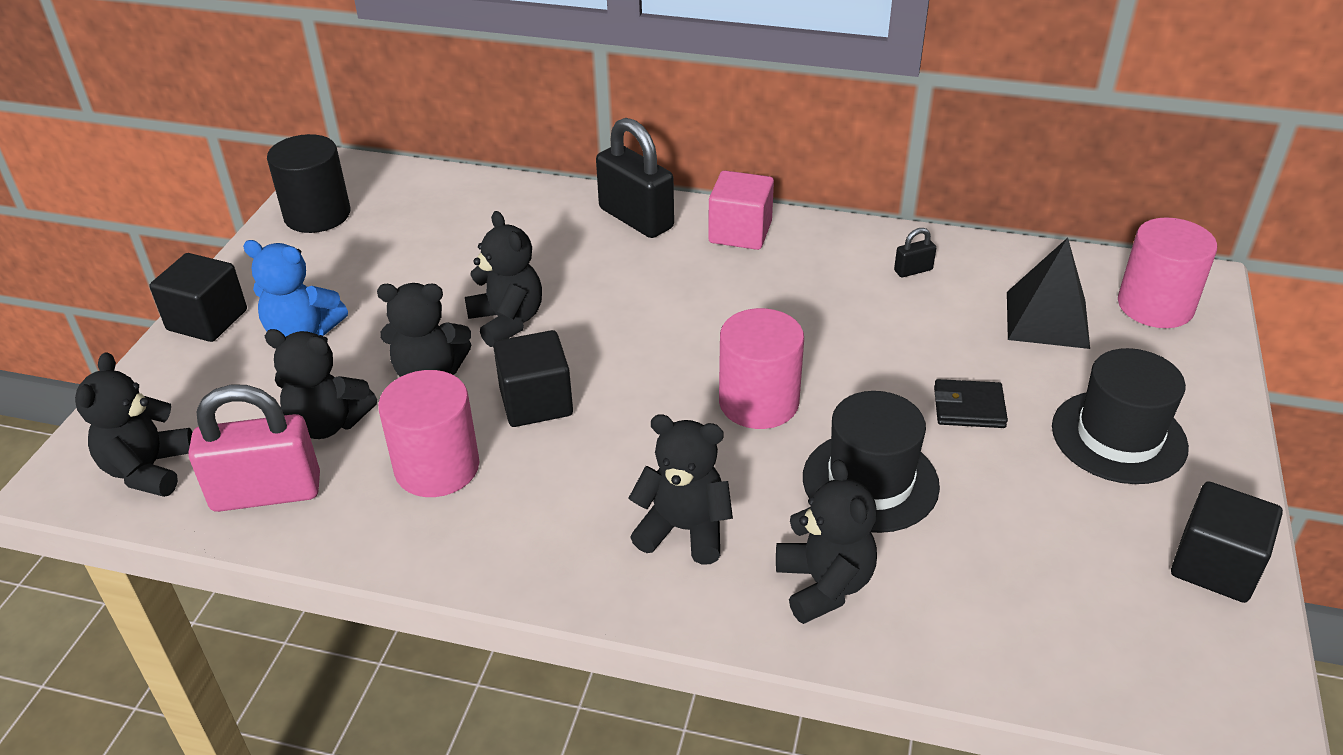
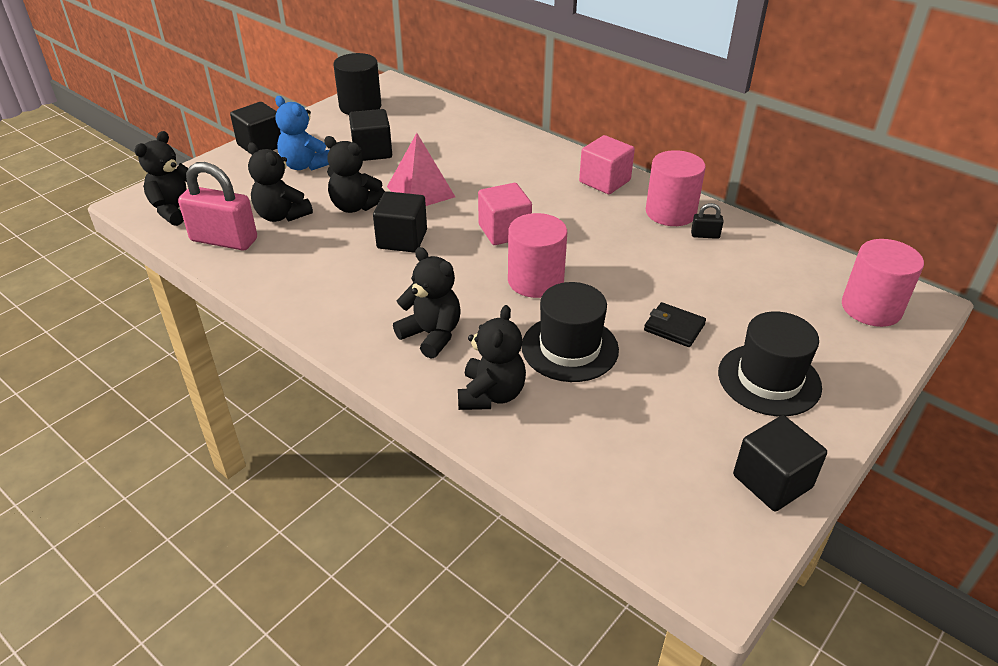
camera: 25 degrees right, 0 degrees up
(390, 280) = (372, 151): none -> black cube
(437, 467) = (320, 256): pink cylinder -> pink cylinder (670, 212)
(507, 321) = (420, 191): black teddy bear -> pink pyramid
(636, 218) = (544, 156): black padlock -> none
(665, 344) = (504, 231): none -> pink cube
(1047, 319) = (778, 292): black pyramid -> none

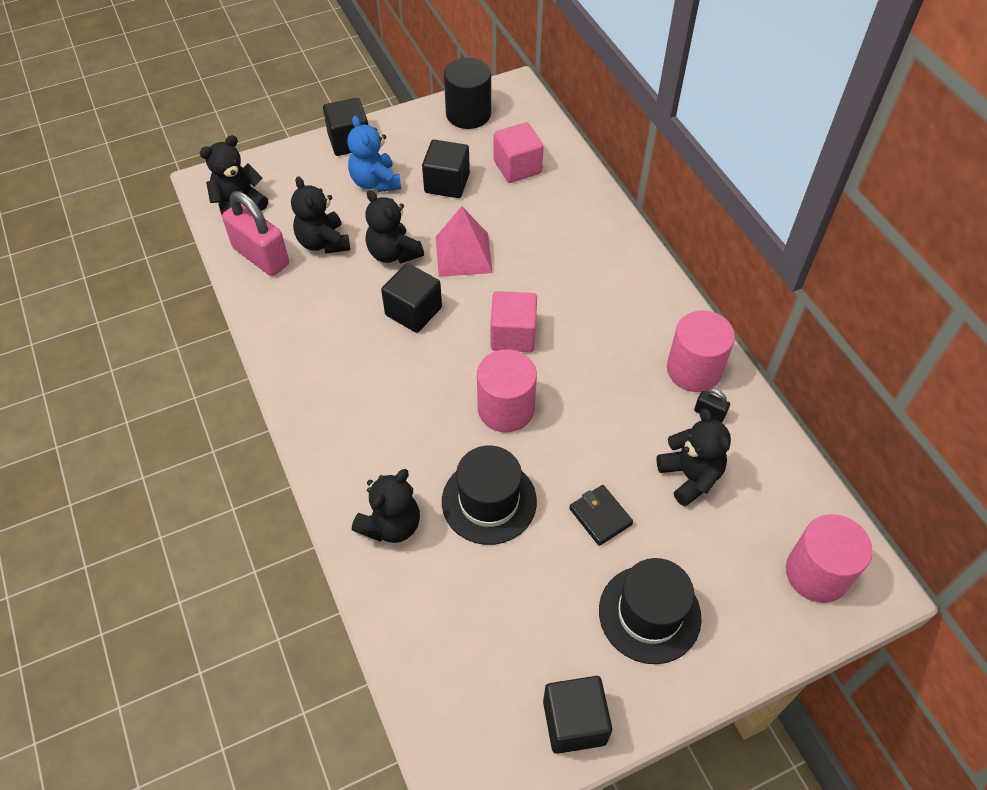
camera: 25 degrees right, 15 degrees up
(431, 335) = (378, 437): black teddy bear -> black teddy bear (690, 476)
(604, 181) = (653, 302): pink cube -> pink cube (517, 167)

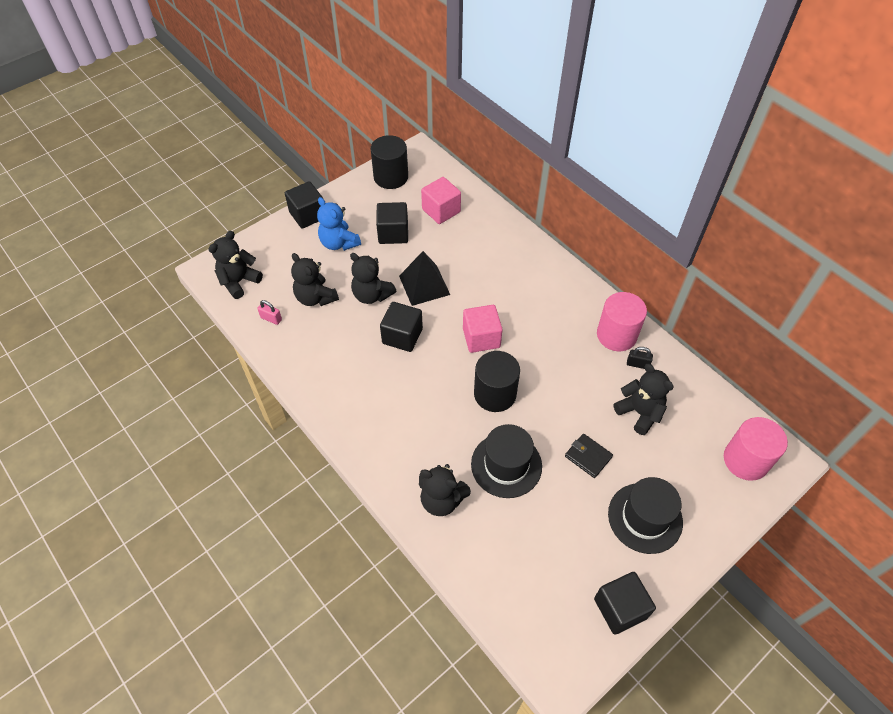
camera: 15 degrees left, 0 degrees up
(261, 256) = (271, 318): pink padlock -> pink padlock, size x0.43
(391, 524) = (442, 500): black teddy bear -> black teddy bear turned 90 degrees clockwise
(463, 254) = (424, 285): pink pyramid -> black pyramid
(506, 409) = (495, 394): pink cylinder -> black cylinder

